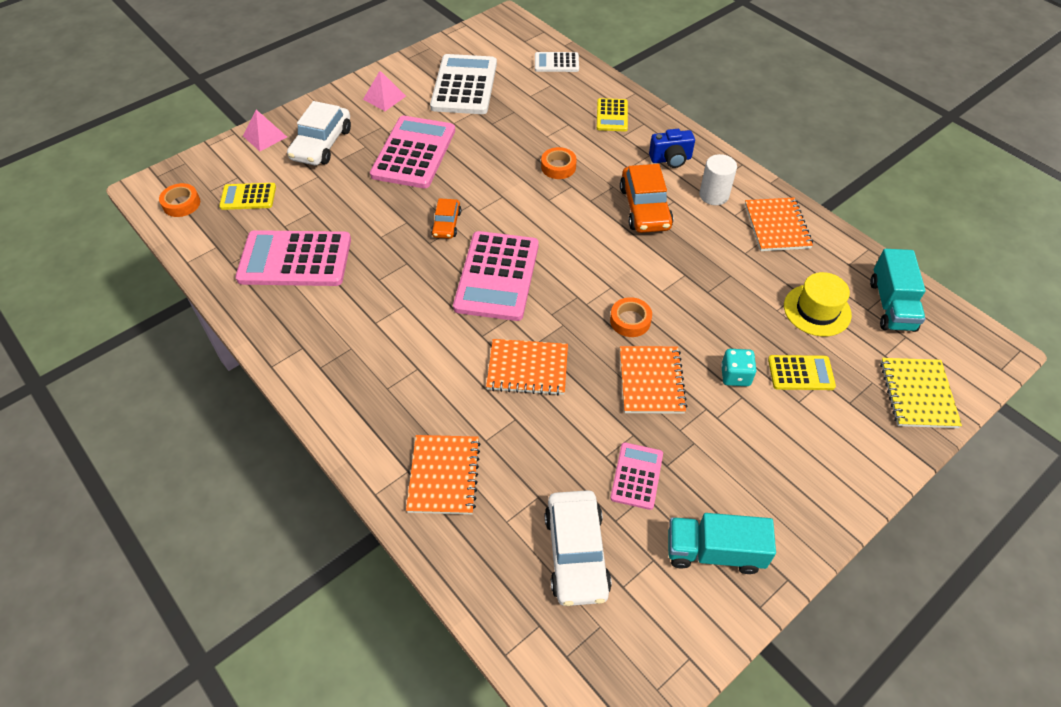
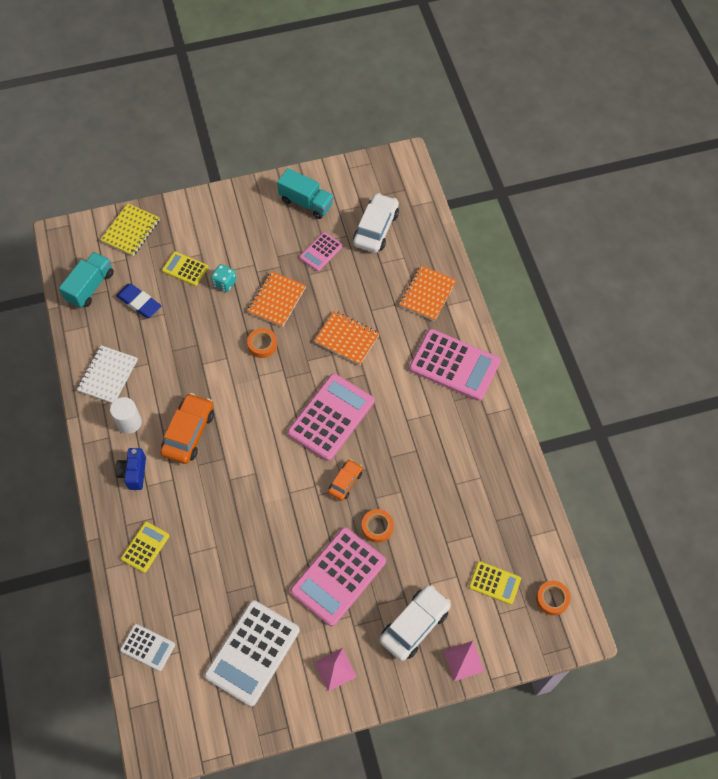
camera: 155 degrees left, 10 degrees up
(295, 259) = (472, 496): pink calculator -> pink calculator (454, 365)
(558, 167) = (227, 505): orange tape -> orange tape (377, 527)
(670, 159) = (134, 473): blue camera -> blue camera turned 105 degrees counterclockwise
(776, 226) = (108, 375): orange notebook -> white notebook
(817, 310) = (139, 303): yellow hat -> blue eraser

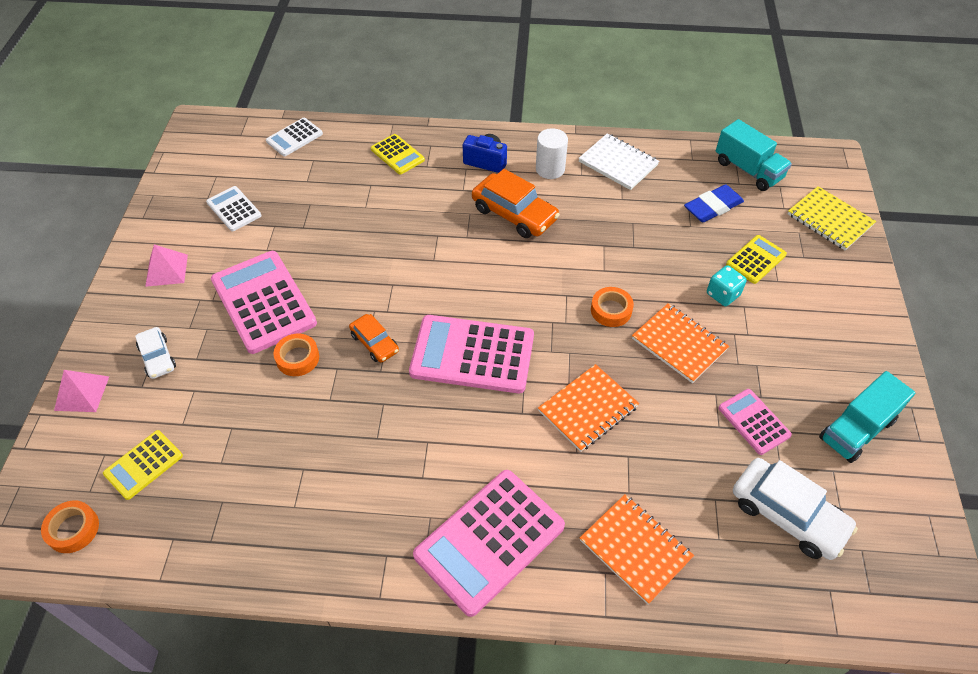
camera: 110 degrees right, 10 degrees down
(252, 652) = (234, 209): white calculator -> white calculator, size x0.53
(331, 417) = (472, 354): pink calculator -> pink calculator turned 135 degrees clockwise
(414, 625) = (157, 357): white car -> white car, size x0.58

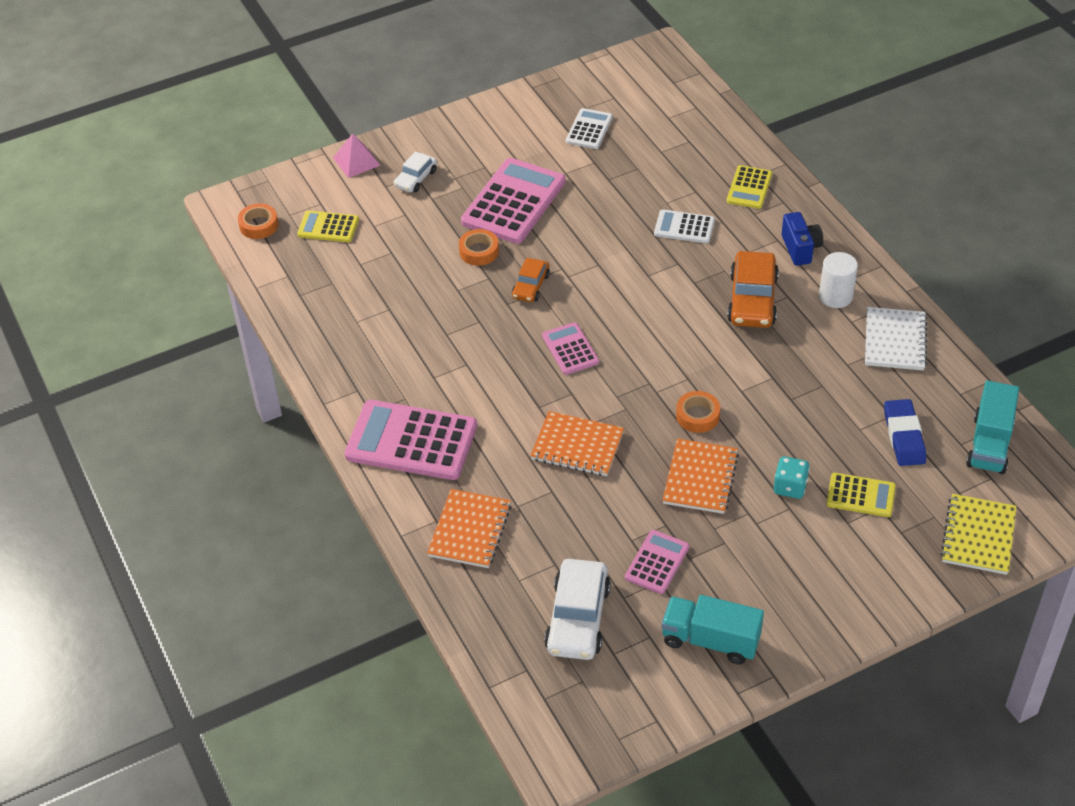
camera: 60 degrees right, 5 degrees down
(166, 270) = (495, 132): pink pyramid -> none
(294, 137) = (703, 115): white calculator -> white calculator (684, 227)
(472, 354) = (570, 349): pink calculator -> pink calculator, size x0.53
(713, 207) = (904, 436): blue eraser -> blue eraser turned 60 degrees clockwise

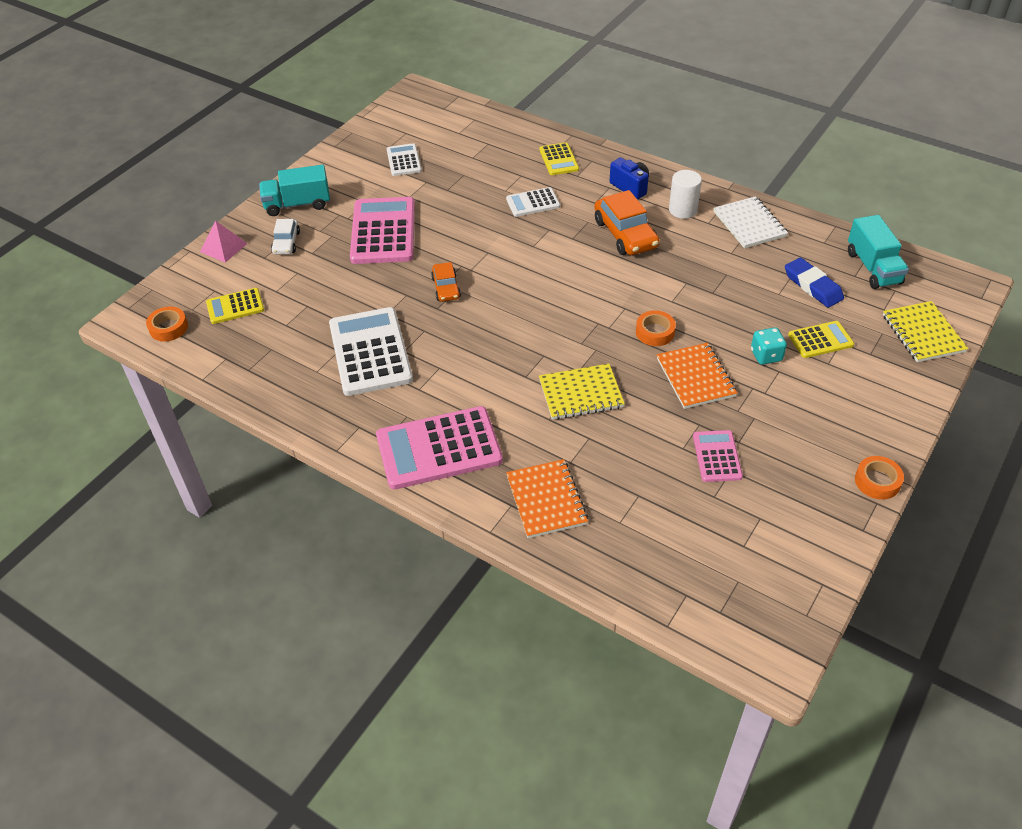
camera: 30 degrees left, 0 degrees up
(416, 322) = (370, 352): none -> white calculator
(479, 251) = (382, 278): orange tape -> orange tape (877, 481)
(570, 349) = (516, 322): pink calculator -> none
(577, 446) = (581, 393): orange notebook -> yellow notebook
(578, 618) = (692, 531): white car -> none
(710, 640) = (808, 498): turquoise truck -> turquoise truck (297, 204)

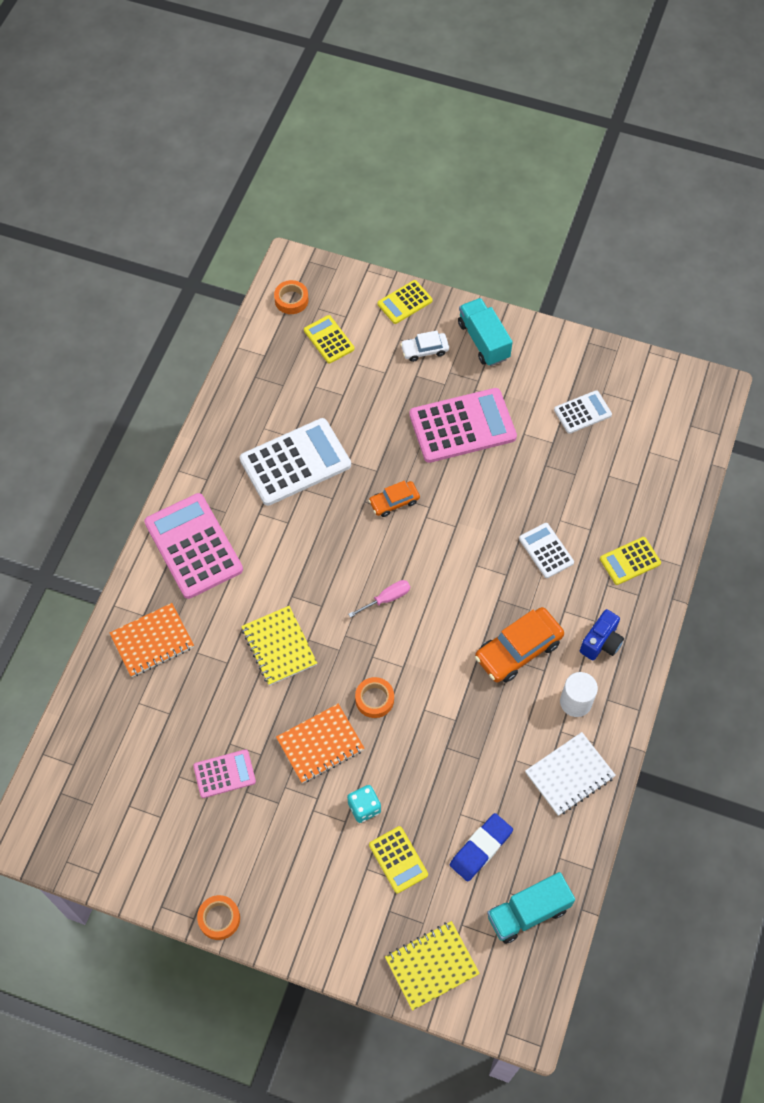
camera: 75 degrees right, 15 degrees up
(223, 247) = (404, 302): pink pyramid -> yellow calculator
(550, 308) = (386, 599): none -> pink screwdriver

